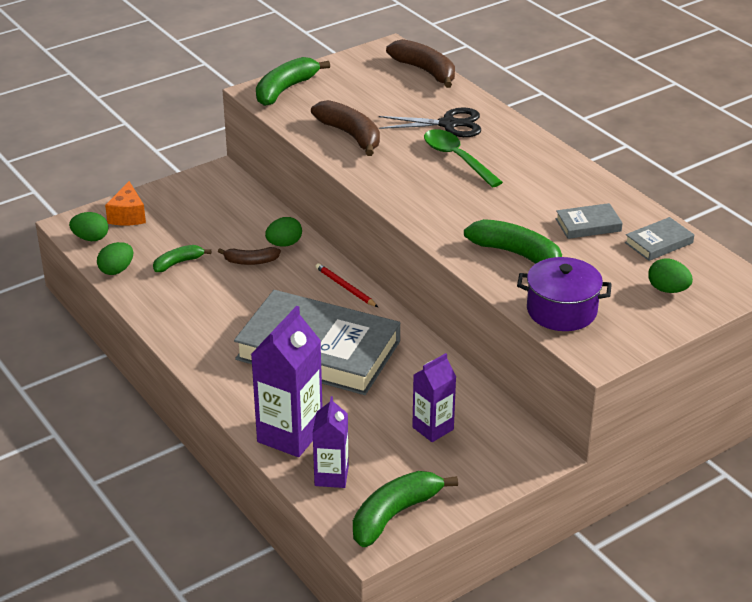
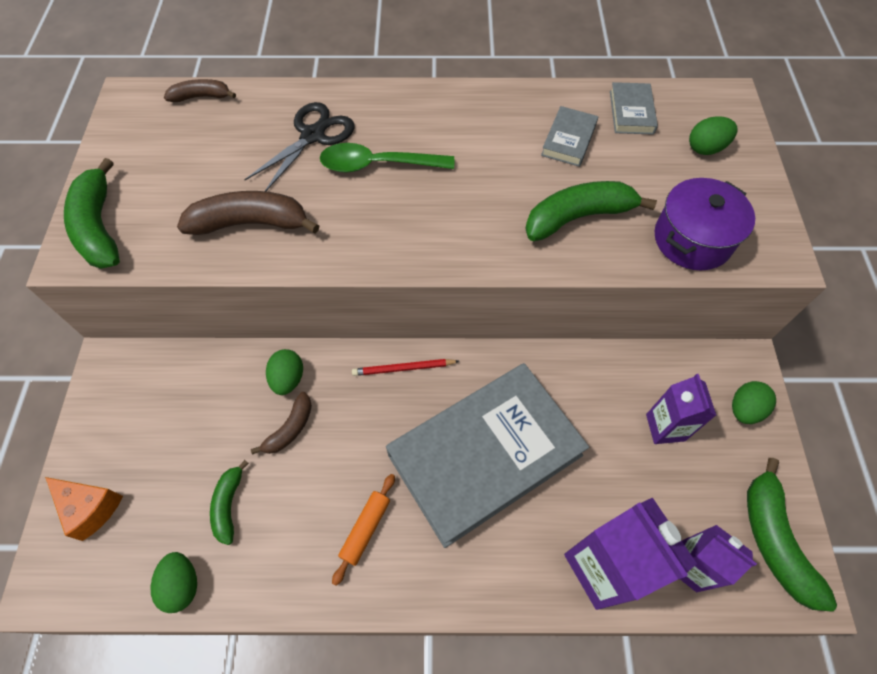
camera: 55 degrees left, 25 degrees up
(91, 238) = (93, 579): green egg -> green egg (744, 409)
(215, 322) = (366, 529): none -> orange rolling pin
(425, 71) = (201, 97): brown banana -> brown banana, size x0.58

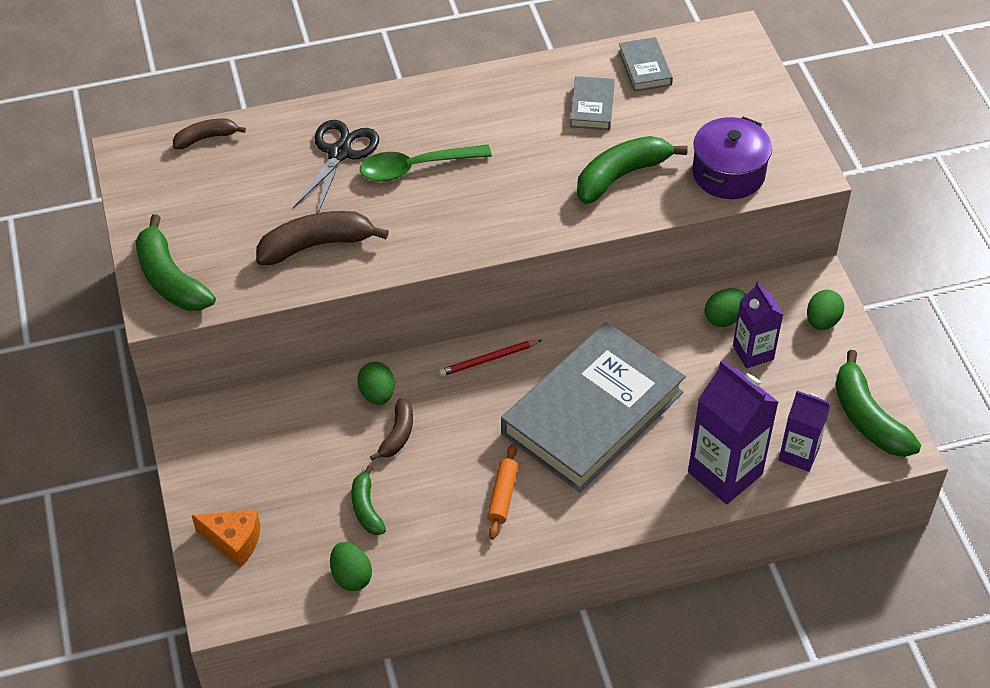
camera: 15 degrees left, 10 degrees down
(705, 148) = (723, 89): green egg -> green egg (724, 318)

